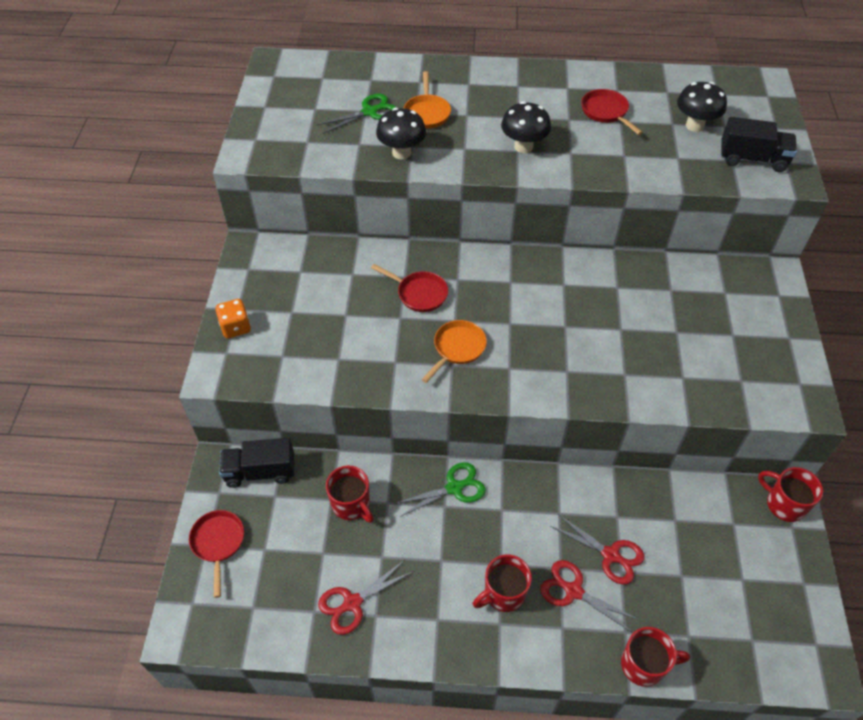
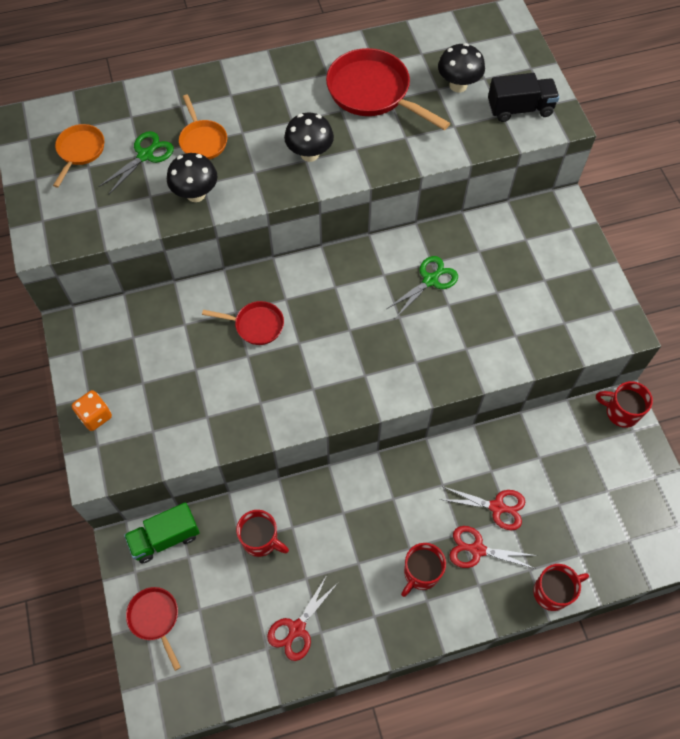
camera: 20 degrees left, 10 degrees up
(260, 471) = (165, 538): black truck -> green truck
(454, 488) = (345, 492): green scissors -> green scissors (430, 280)
(457, 348) = (312, 370): orange pan -> orange pan (80, 151)
(606, 112) = (373, 92): red pan -> red pan, size x1.77

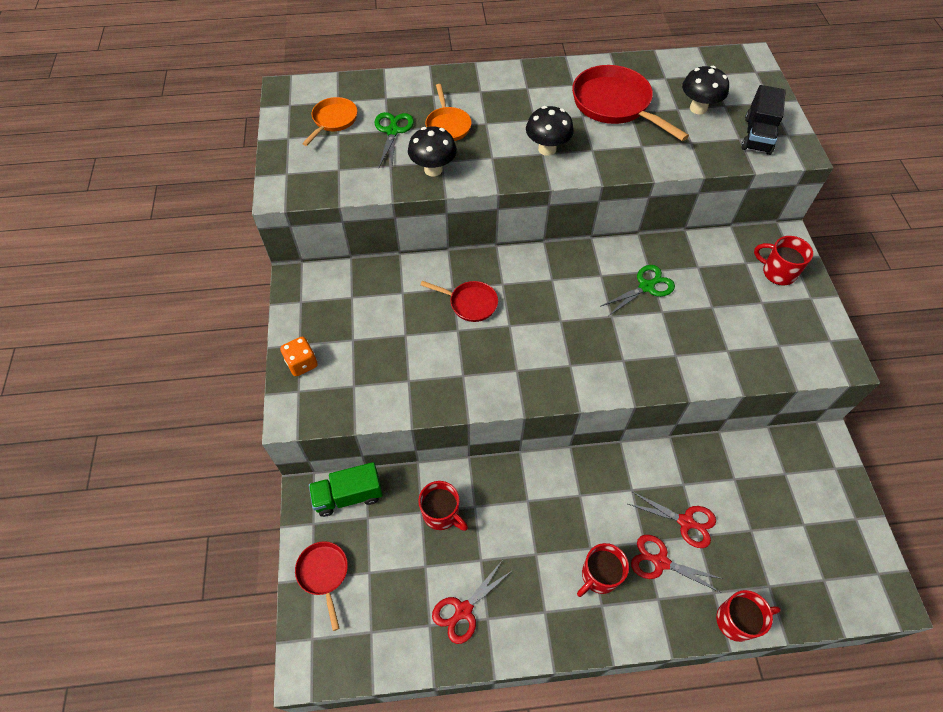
camera: 10 degrees right, 5 degrees down
(145, 155) = (392, 131): green scissors -> green scissors turned 45 degrees counterclockwise
(520, 109) = (757, 135): black truck -> black truck turned 105 degrees clockwise
(621, 412) = (824, 448): red mug -> red mug (777, 272)

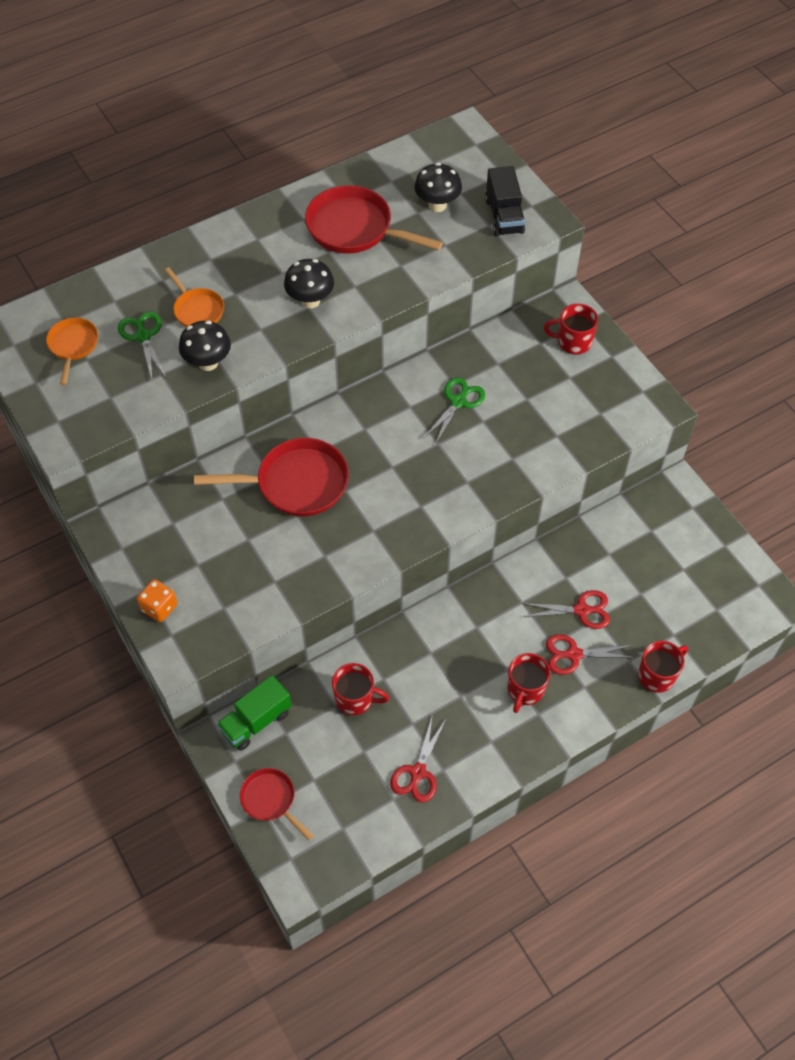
camera: 25 degrees left, 0 degrees up
(470, 303) = (296, 483): red pan -> red pan, size x1.77

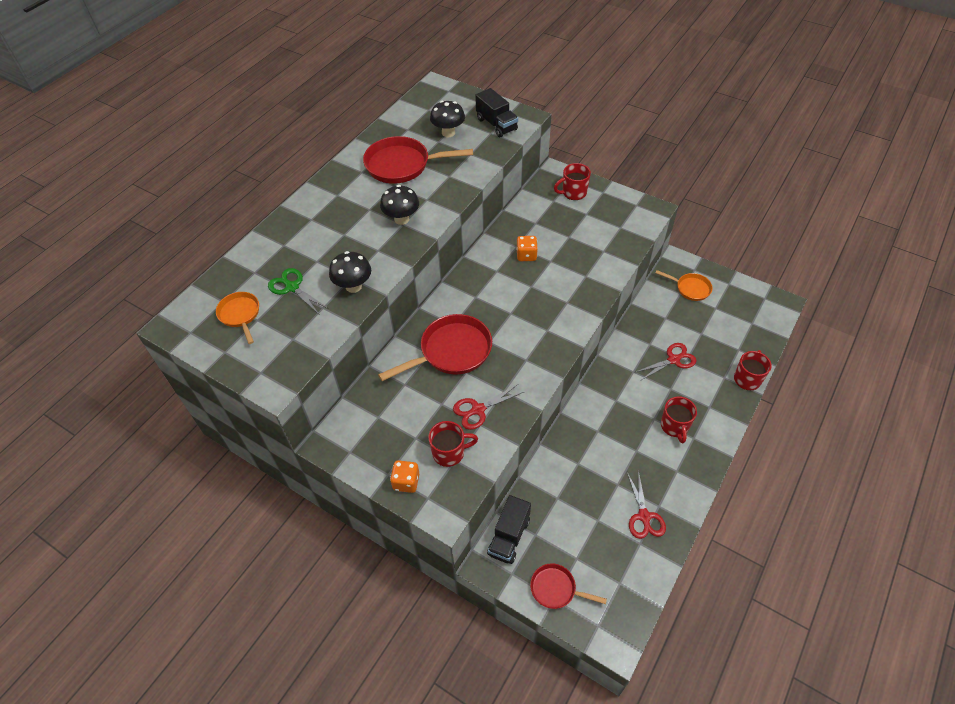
camera: 25 degrees left, 5 degrees down
(197, 310) = (322, 255): orange pan -> orange pan (690, 288)
(256, 721) = (509, 536): green truck -> black truck
(355, 699) = (568, 486): red mug -> red mug (449, 453)
(458, 402) = (526, 255): green scissors -> orange dice
(573, 654) = (688, 389): red scissors -> red scissors (478, 410)

